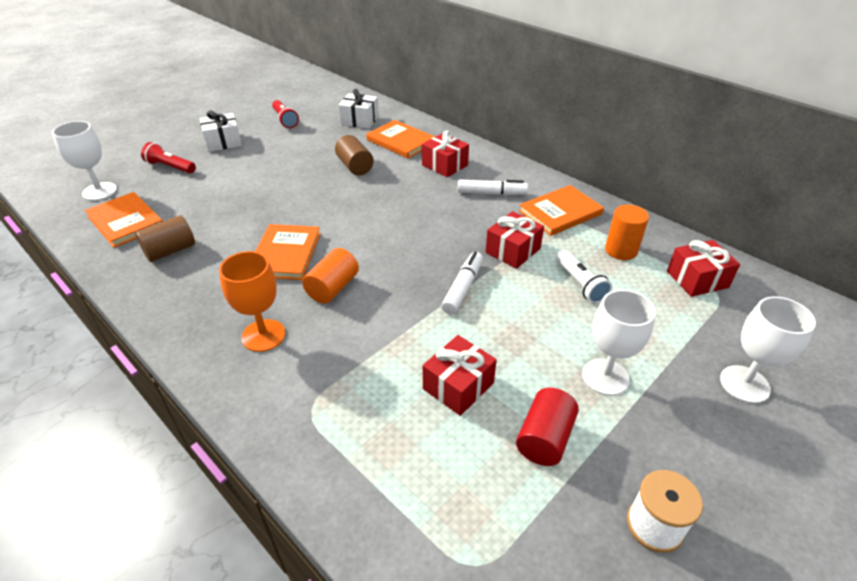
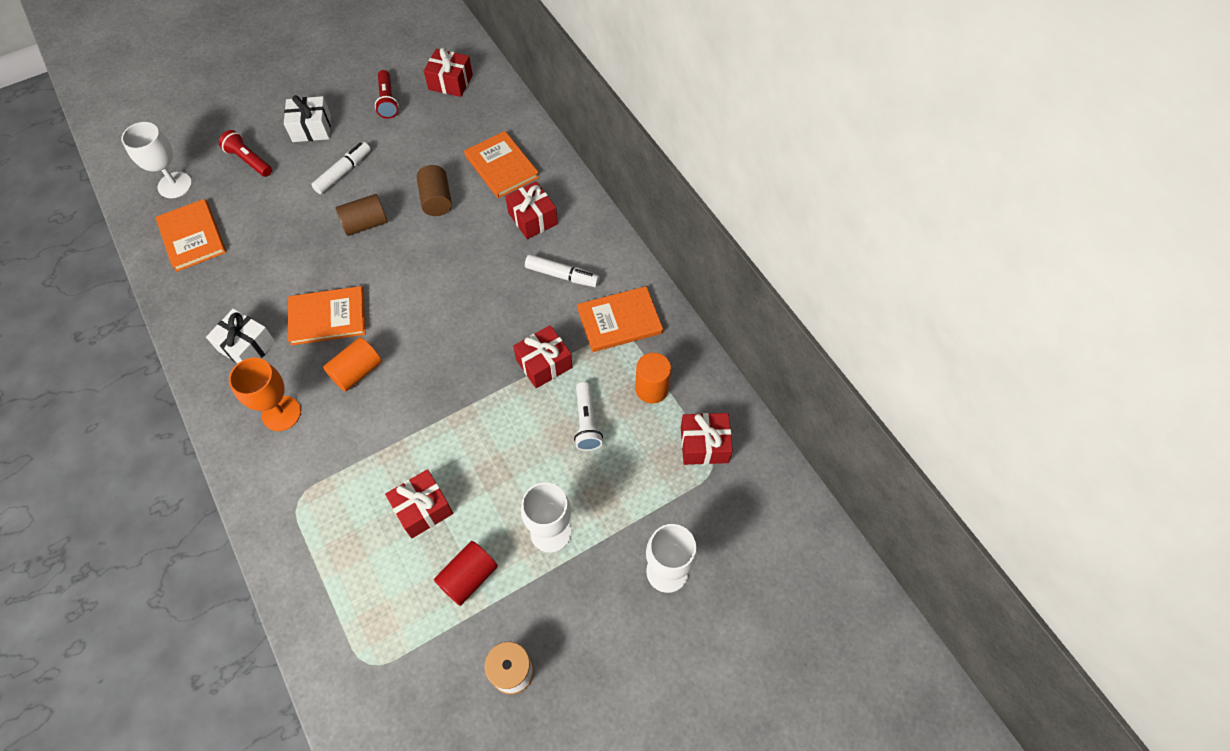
camera: 15 degrees right, 20 degrees up
(170, 251) = (225, 288): brown cylinder -> brown cylinder (365, 224)
(285, 254) = (327, 317): orange book -> orange book turned 60 degrees clockwise
(333, 105) = (450, 82): none -> red gift
(359, 120) = (470, 118): white gift -> white gift (247, 346)
(463, 288) = (474, 400): white marker -> white marker (343, 172)

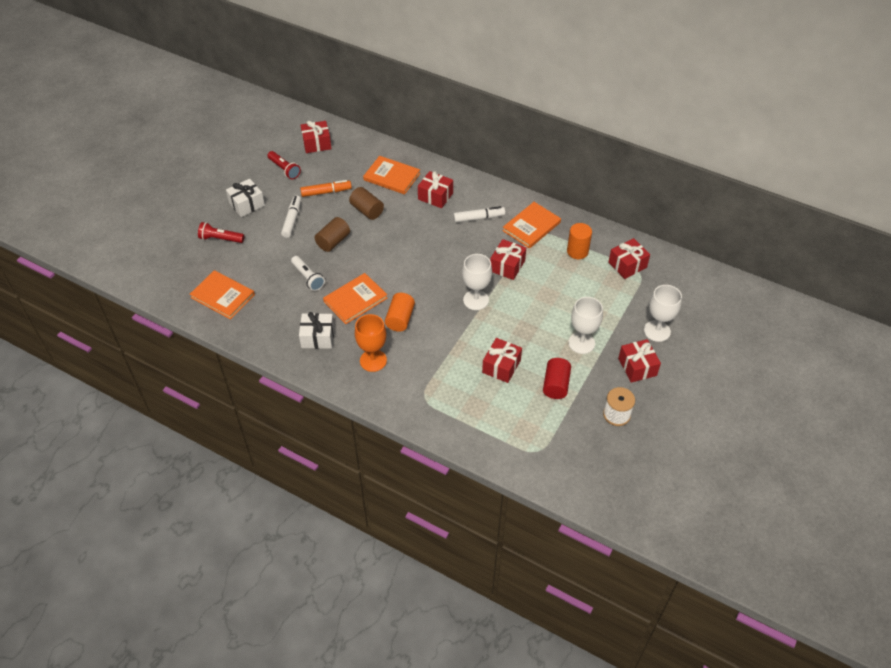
camera: 30 degrees left, 10 degrees down
(175, 185) = (181, 273): white goblet -> white goblet (476, 300)
(410, 152) = (326, 192): none -> orange marker
(586, 422) = (556, 283): white flashlight -> white flashlight (308, 278)
(597, 613) = (637, 367): none -> red gift

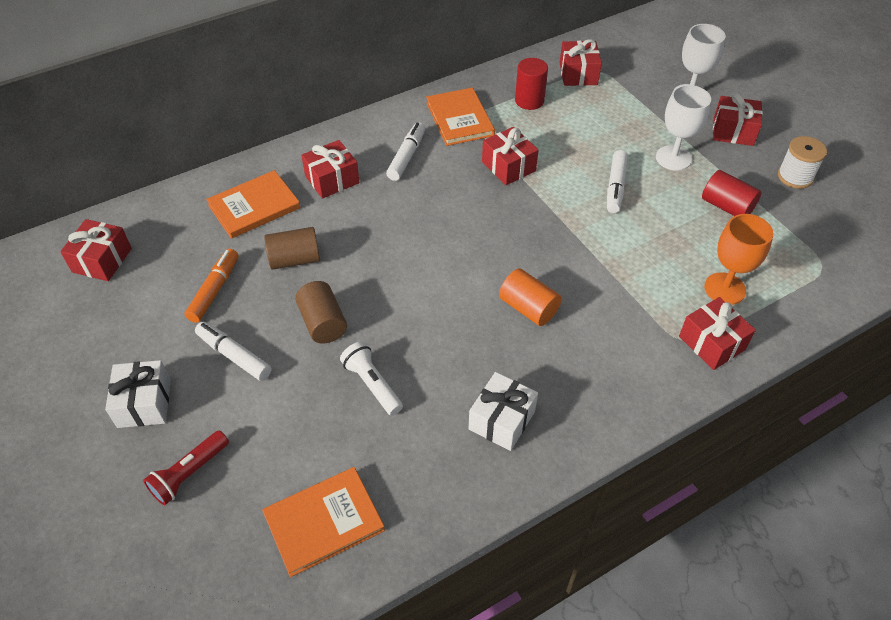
camera: 60 degrees left, 0 degrees up
(284, 169) = (116, 322): red flashlight -> none
(308, 278) = (372, 384): white flashlight -> white flashlight turned 120 degrees counterclockwise
(355, 300) = (458, 344): orange book -> none
(373, 360) = (587, 370): orange goblet -> orange goblet (724, 289)
(476, 300) = (546, 218): white goblet -> none
(501, 366) = (671, 241): red gift -> red gift (711, 343)
(529, 323) = (615, 187): none -> white marker
(577, 251) = (529, 101): orange cylinder -> red cylinder

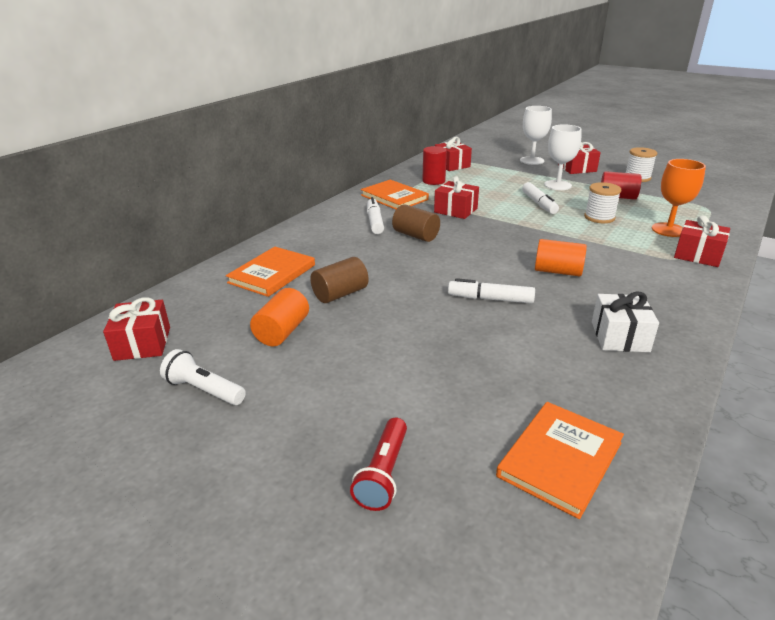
camera: 25 degrees left, 20 degrees down
(144, 403) = (280, 434): white gift -> none
(214, 290) = (282, 332): orange marker -> orange cylinder
(234, 355) = (344, 368): white marker -> white marker (490, 299)
(323, 323) = (406, 324): brown cylinder -> brown cylinder (415, 235)
(332, 179) = (326, 245): red gift -> none
(372, 384) = (491, 348): white flashlight -> white flashlight (204, 390)
(663, 237) = (599, 217): none -> white spool

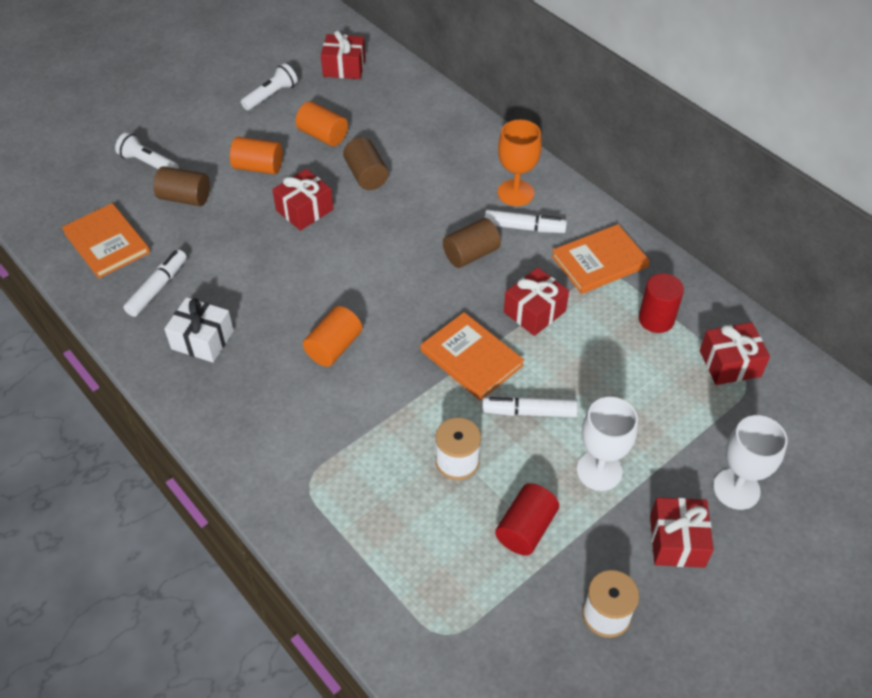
camera: 105 degrees right, 20 degrees up
(272, 274) = (425, 137): orange book -> orange book (471, 358)
(353, 365) = (258, 167): none -> orange cylinder
(383, 474) = (148, 163): red flashlight -> white flashlight
(435, 411) = (185, 198): none -> brown cylinder
(490, 299) = (307, 273): white marker -> white marker (158, 288)
(668, 230) = (388, 523): orange goblet -> orange goblet (515, 193)
(698, 255) = (308, 508): red gift -> red gift (304, 210)

